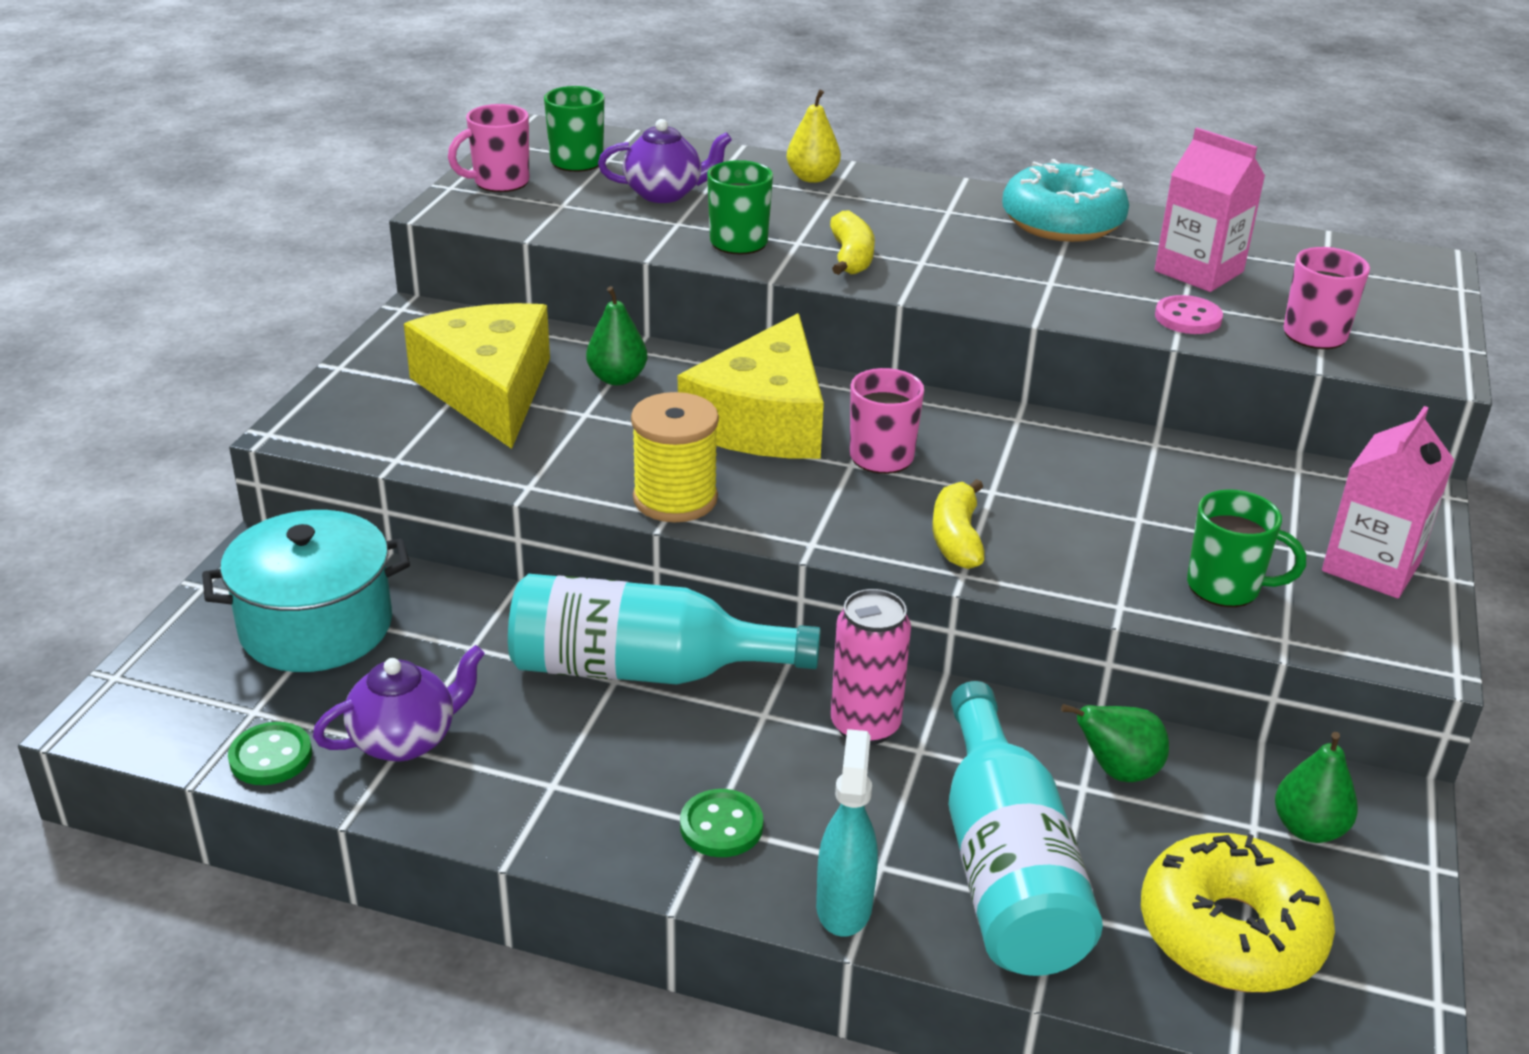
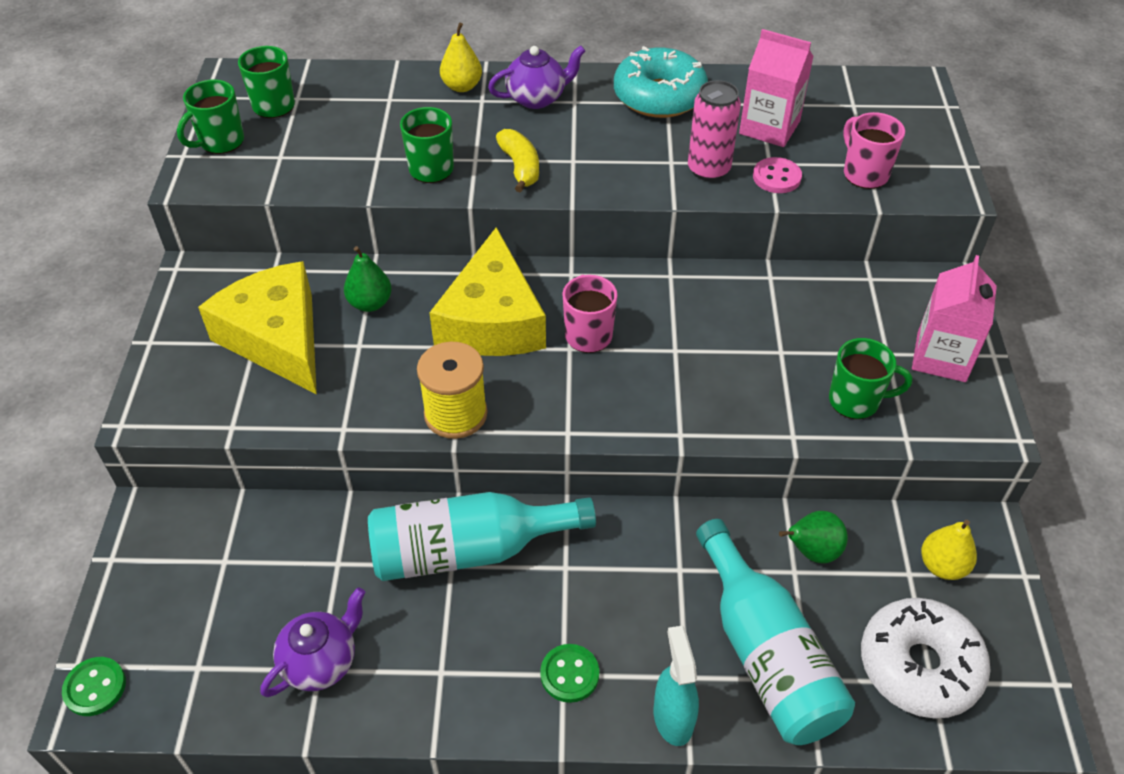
camera: 15 degrees left, 15 degrees up
(271, 756) = (227, 706): green button -> green button (95, 687)
(316, 626) = (214, 575): turquoise pot -> none
(499, 182) = (220, 142): pink mug -> green mug
(664, 194) = (355, 128): purple teapot -> purple teapot (537, 98)
(865, 726) = (637, 558): pink can -> pink can (708, 170)
(956, 538) = (665, 401): yellow banana -> none
(1230, 933) = (919, 666): yellow donut -> white donut
(1308, 829) = (942, 566): green pear -> yellow pear

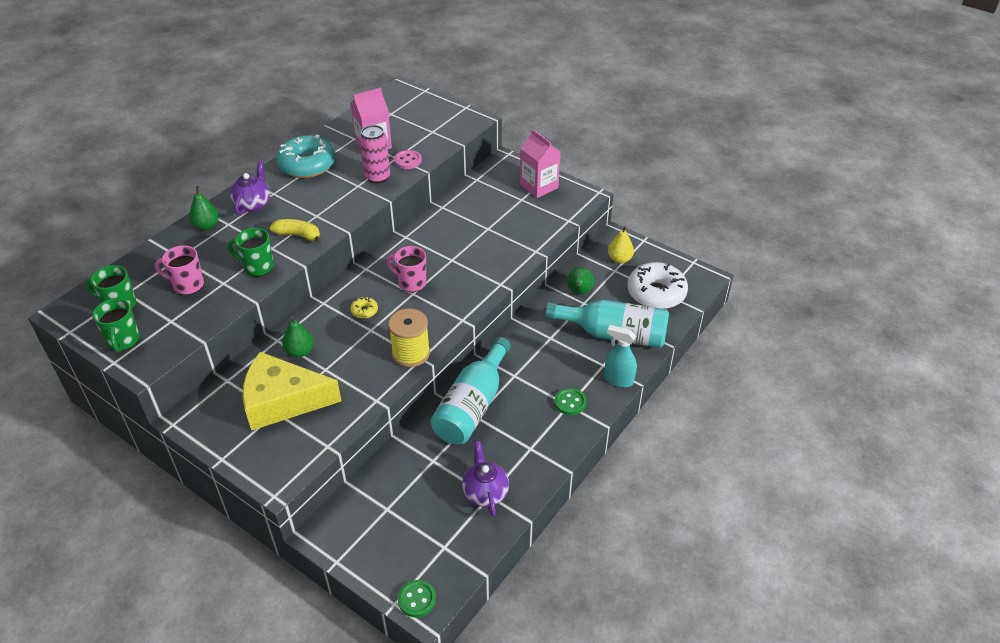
camera: 55 degrees left, 5 degrees down
(462, 86) = (207, 226): yellow pear -> green pear
(492, 320) = (364, 311): yellow cheese -> yellow donut
(855, 401) = (536, 223): green mug -> none
(864, 174) = (436, 136): pink mug -> pink mug (187, 285)

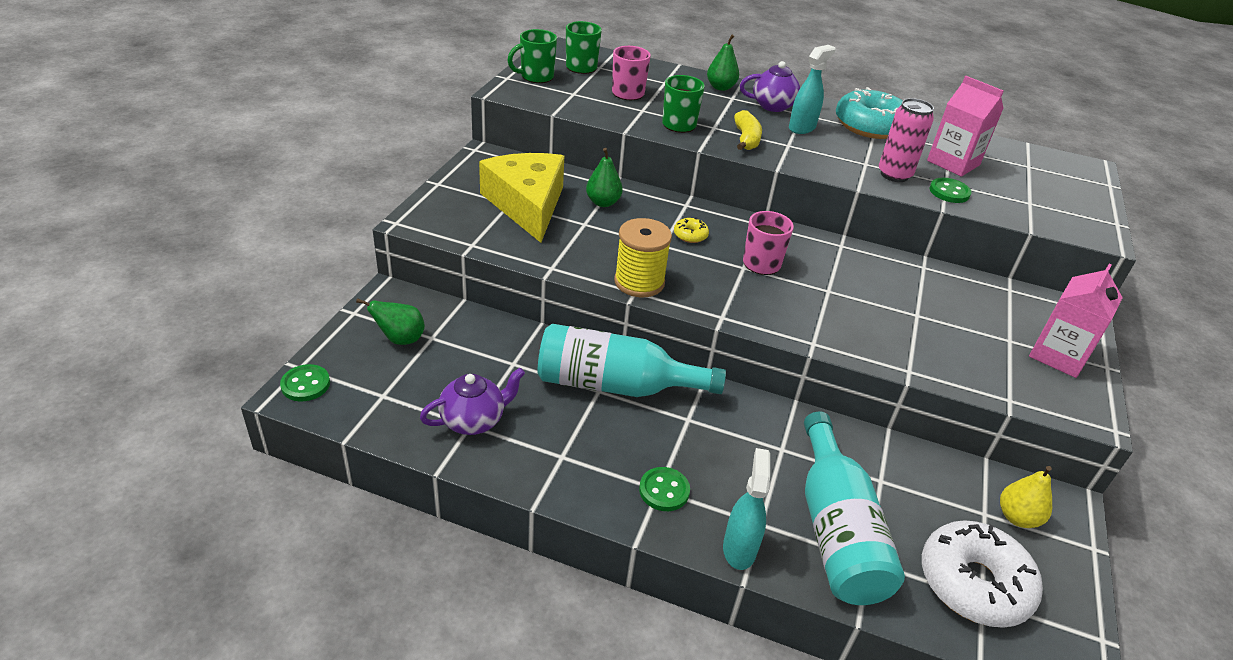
camera: 70 degrees right, 5 degrees down
(294, 200) = (802, 128): none -> turquoise spray bottle
(408, 160) = (949, 192): pink button -> green button
(579, 292) = (901, 471): green pear -> green pear (400, 339)

